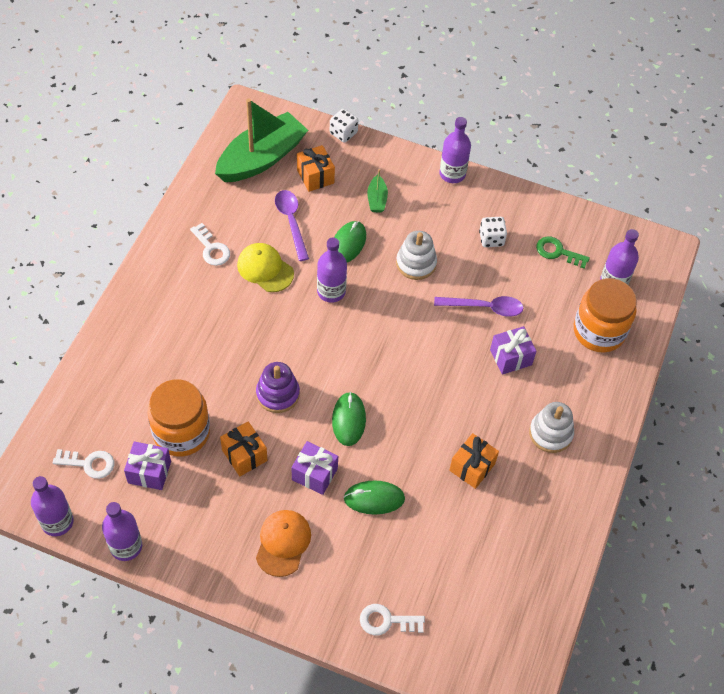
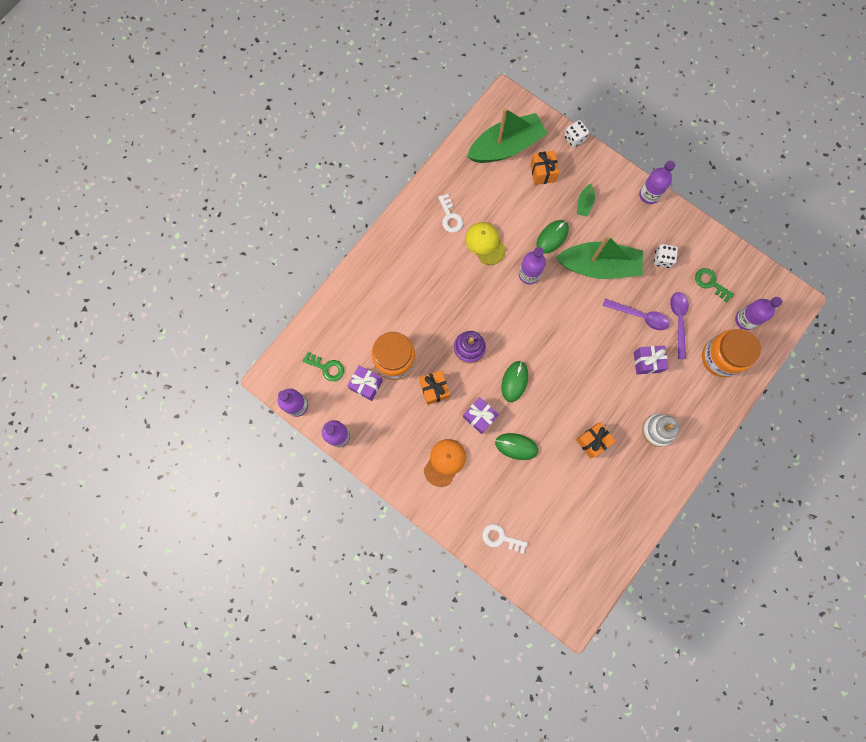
camera: 20 degrees right, 20 degrees up
(89, 463) = (327, 367): white key -> green key
(291, 222) = (514, 208): purple spoon -> purple spoon (678, 321)
(416, 263) = (598, 266): white stacking toy -> green boat

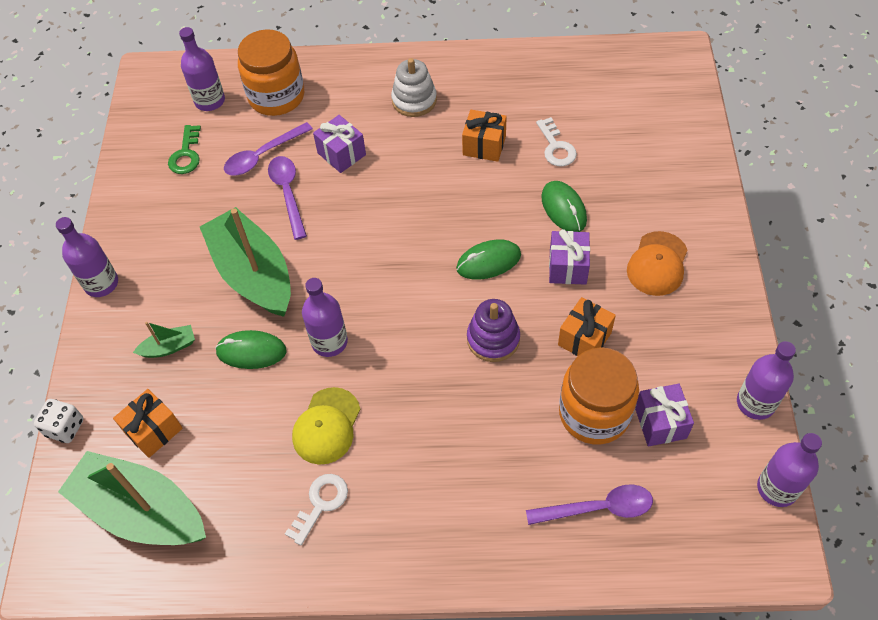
camera: 125 degrees left, 20 degrees down
(327, 367) = (690, 493): green key -> none
(353, 324) = (598, 508): none -> purple spoon
(445, 462) = (657, 264): orange cap -> orange cap turned 60 degrees counterclockwise
(500, 538) = (676, 157): white key -> white key (556, 147)
(662, 259) = (189, 216): white dice -> none

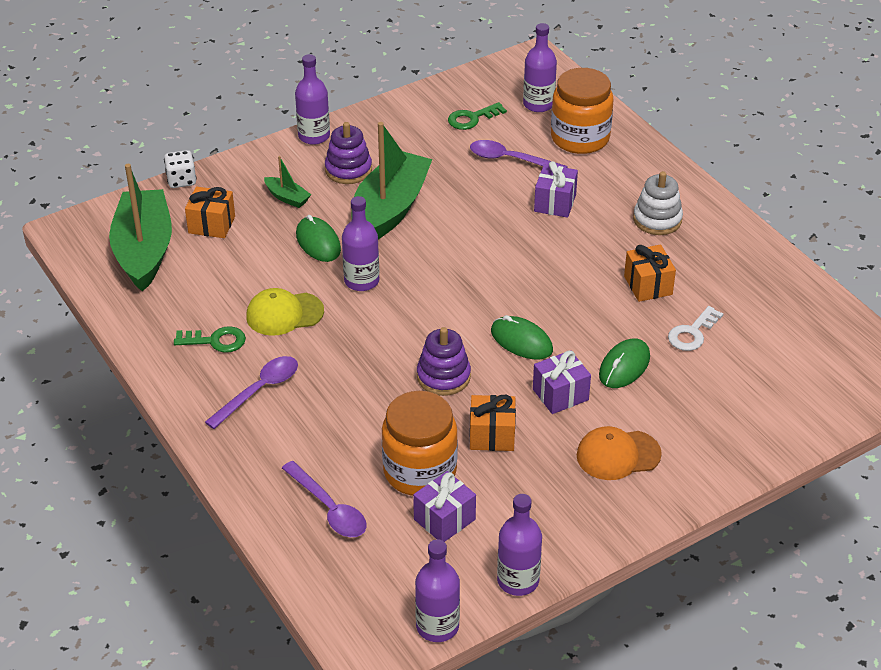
camera: 55 degrees right, 15 degrees down
(172, 279) = (348, 170): none -> purple stacking toy
(288, 193) = (485, 192): purple spoon -> purple spoon (259, 391)
(321, 504) = (215, 341): white key -> green key

